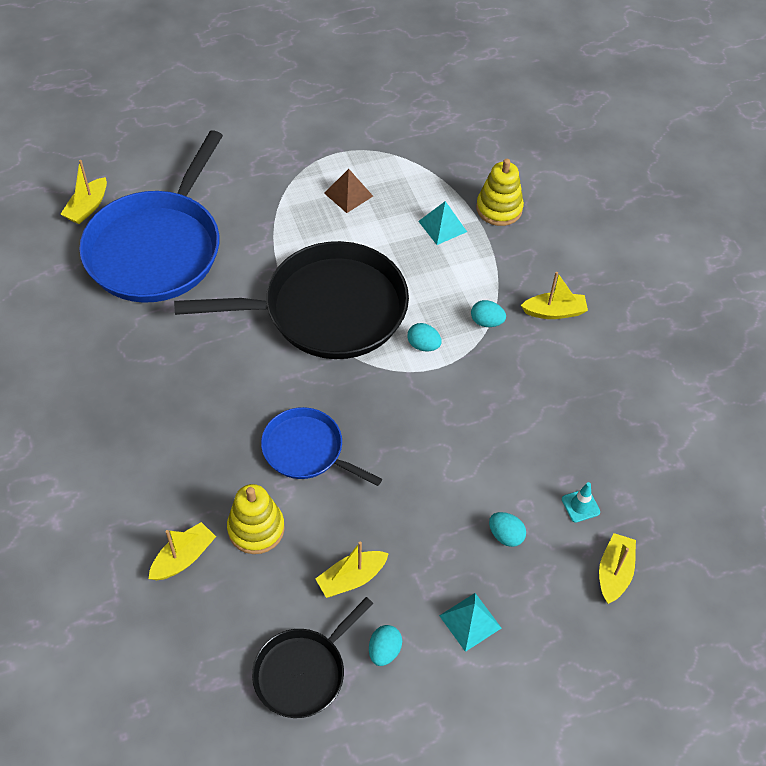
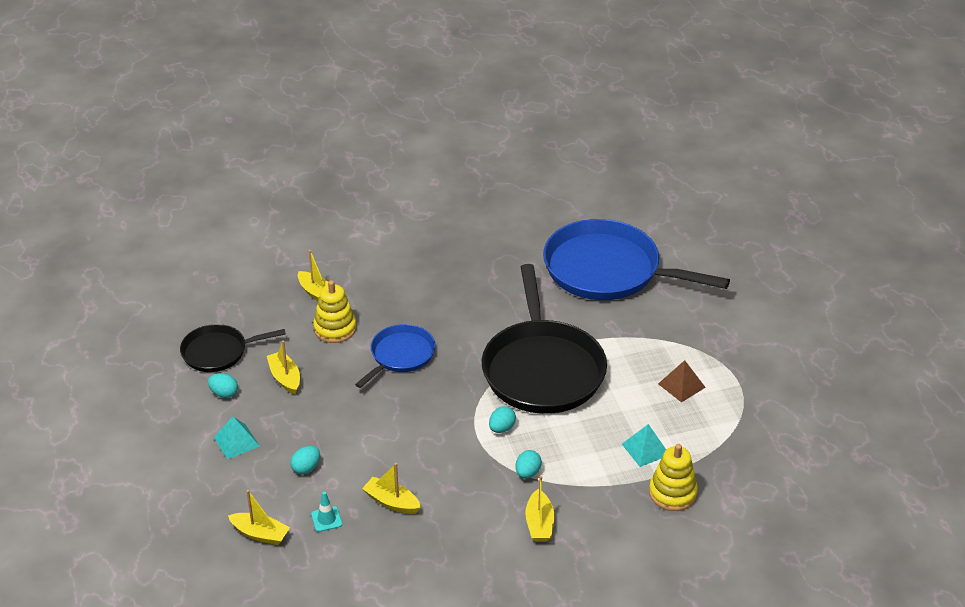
camera: 95 degrees right, 15 degrees down
(87, 207) = (651, 231): yellow boat -> yellow boat (391, 502)
(303, 672) = (218, 352): black pan -> black pan turned 60 degrees counterclockwise

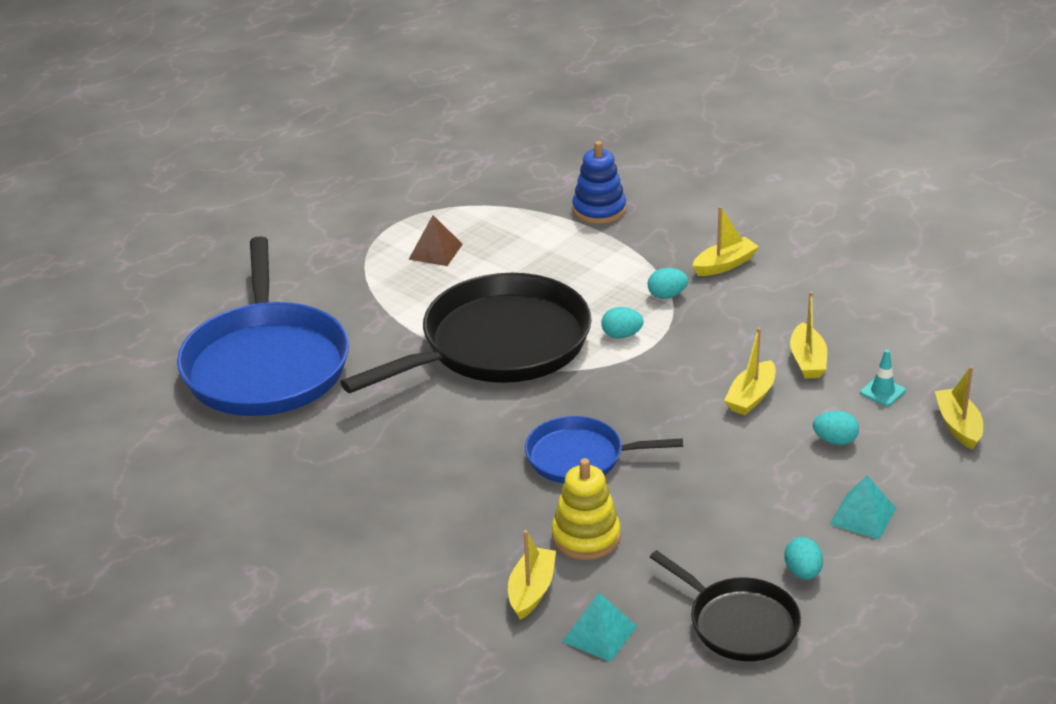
camera: 120 degrees left, 5 degrees down
(285, 378) = (719, 533): yellow boat -> yellow boat (751, 397)
(645, 449) = (555, 242): turquoise pyramid -> turquoise pyramid (599, 634)
(672, 493) = (599, 210): yellow stacking toy -> blue stacking toy

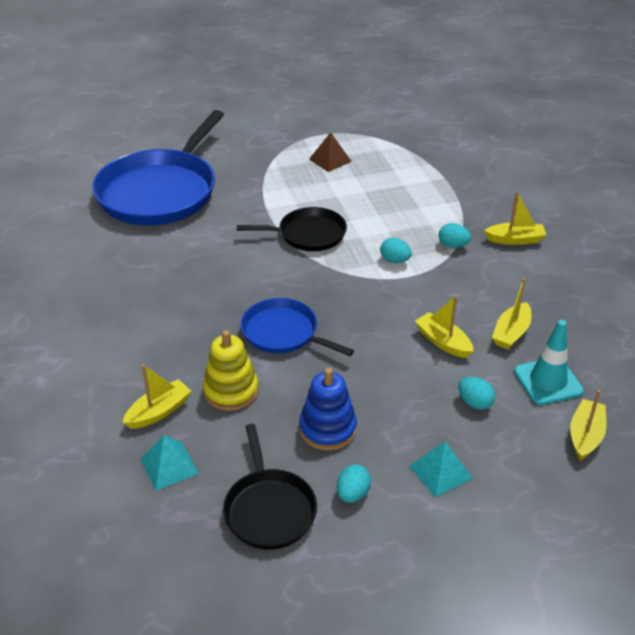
camera: 30 degrees right, 5 degrees up
(498, 344) = (308, 234): black pan -> black pan, size x0.53
(599, 210) = (462, 171): blue stacking toy -> blue stacking toy (327, 429)
(751, 397) = (443, 342): yellow boat -> yellow boat turned 75 degrees clockwise
(882, 392) = (548, 381): turquoise traffic cone -> turquoise traffic cone, size x1.79

